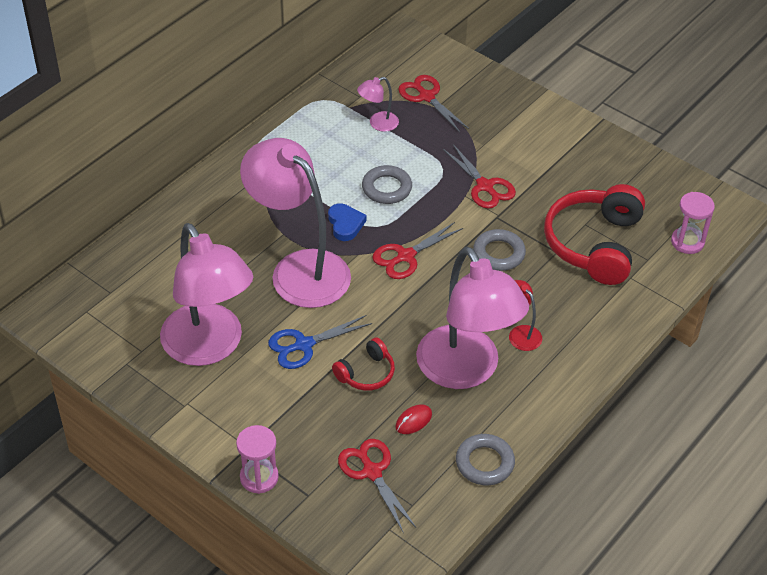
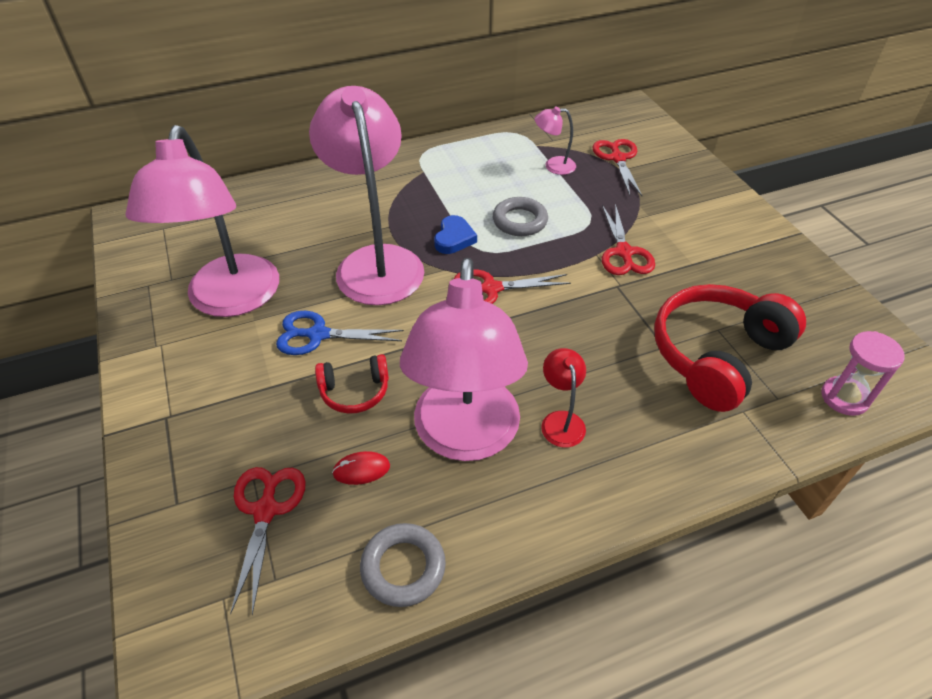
camera: 30 degrees right, 0 degrees up
(259, 477) = (149, 456): pink hourglass -> none
(499, 253) = (594, 323): grey ring -> none

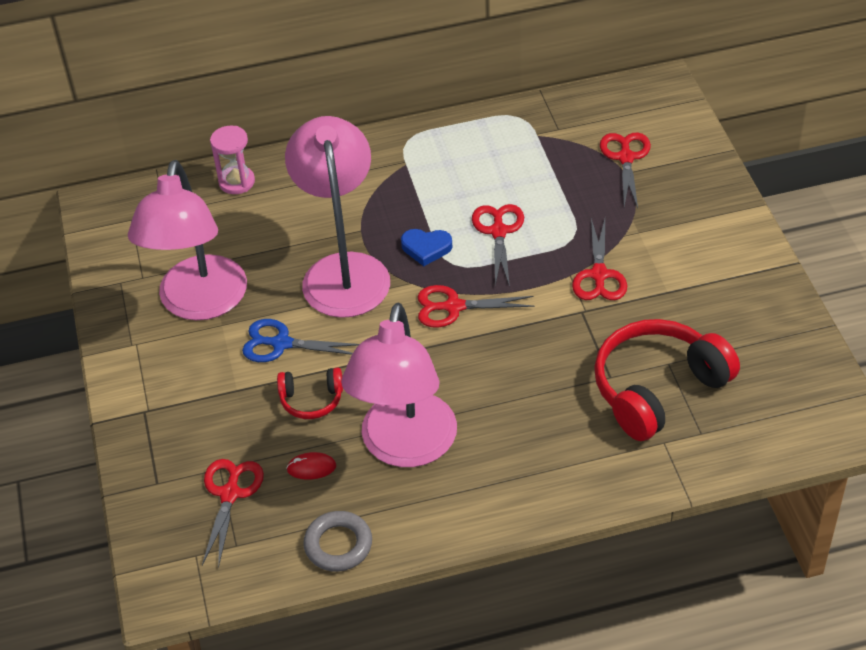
camera: 10 degrees right, 0 degrees up
(454, 238) = (426, 248): blue heart -> blue heart turned 75 degrees clockwise
(519, 221) = (498, 231): grey ring -> red scissors
(553, 166) = (550, 164): pink lamp -> none
(561, 420) = (493, 439): red lamp -> none
(844, 397) = (764, 437): pink hourglass -> pink hourglass (236, 182)

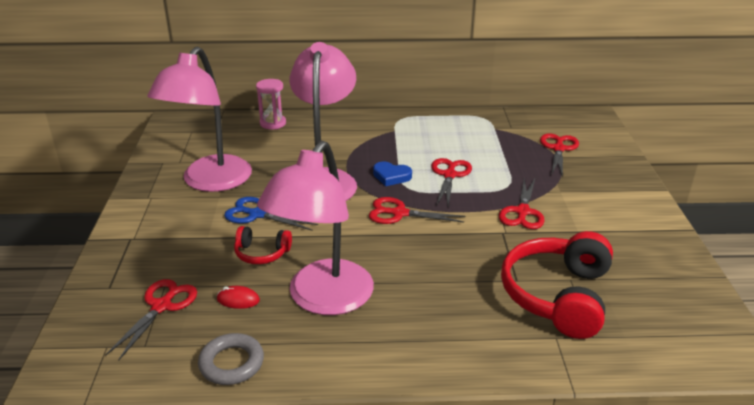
camera: 10 degrees right, 15 degrees down
(657, 388) = (557, 296): red headphones -> red headphones turned 45 degrees counterclockwise

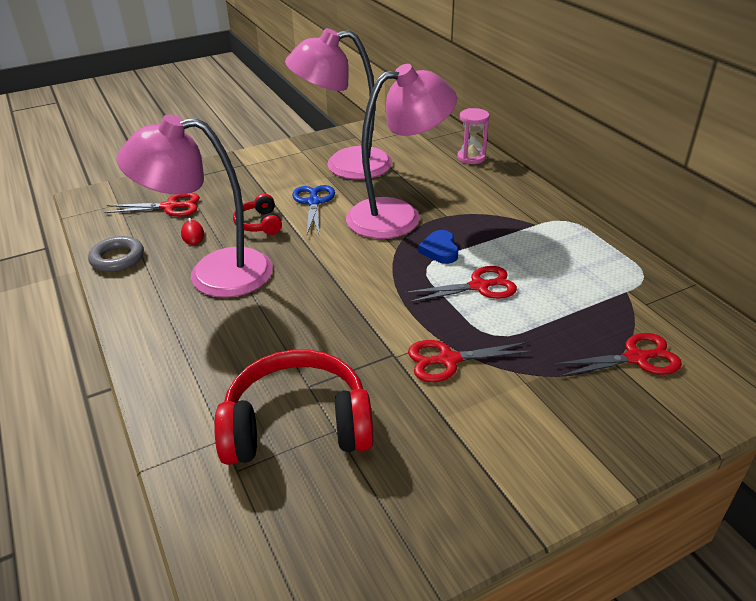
camera: 65 degrees right, 5 degrees up
(399, 213) = (375, 275): red scissors -> none

